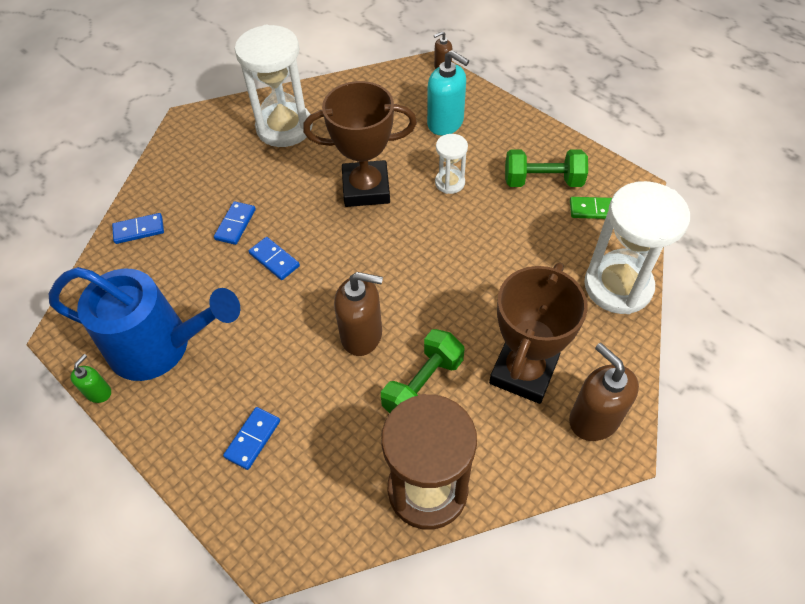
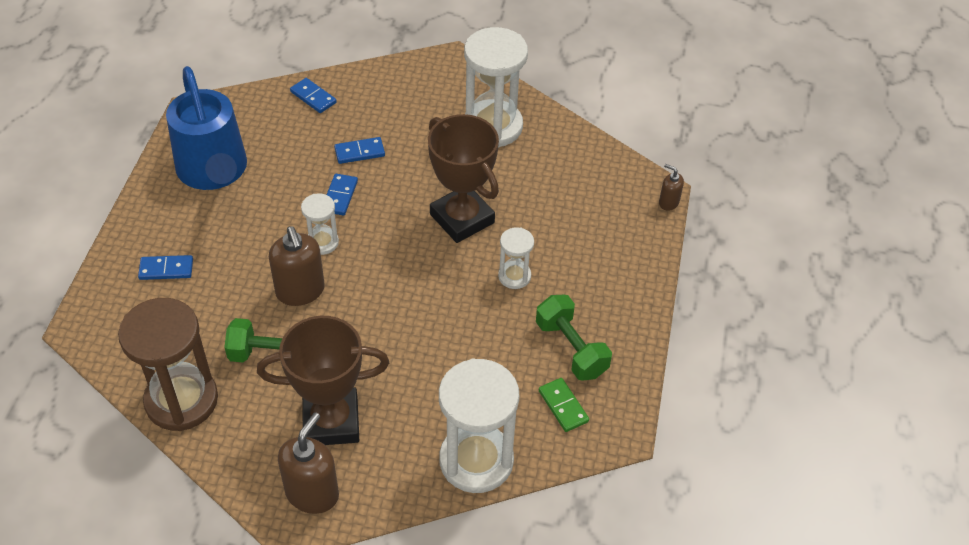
camera: 55 degrees right, 5 degrees down
(99, 392) = (155, 160): green soap dispenser -> none
(318, 295) = (322, 242): none -> white hourglass
(445, 123) = (591, 239): turquoise soap dispenser -> none

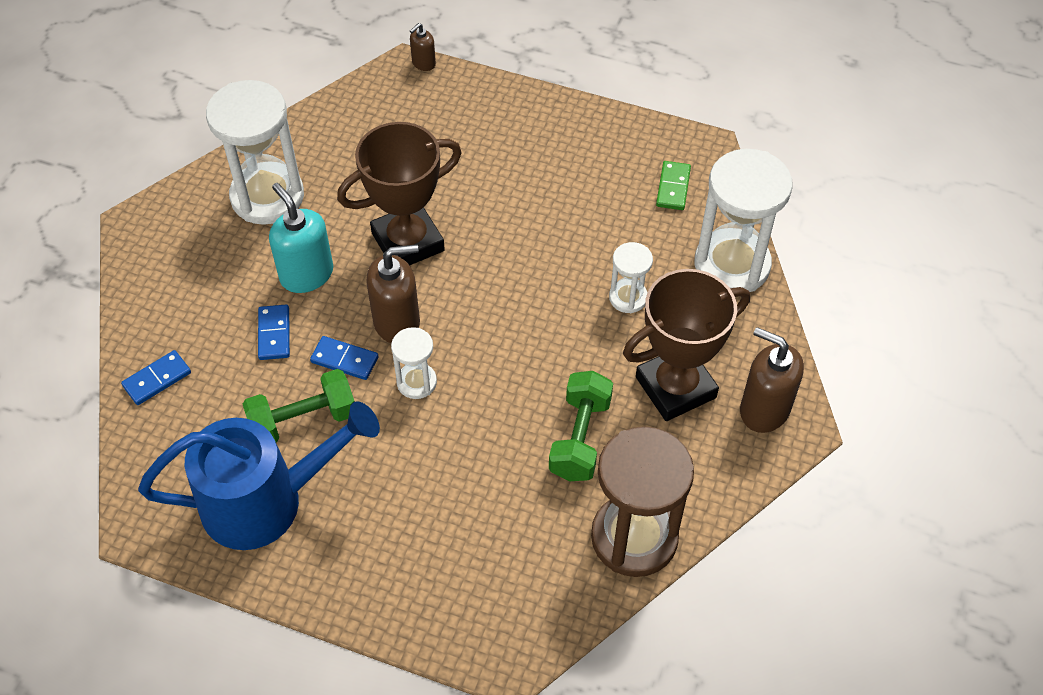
camera: 80 degrees left, 5 degrees up
(166, 269) = (428, 558): blue domino -> none
(300, 291) = (489, 409): brown soap dispenser -> brown soap dispenser (397, 322)
(331, 421) = (675, 387): brown trophy -> brown trophy turned 60 degrees clockwise
(419, 161) = (306, 274): none -> turquoise soap dispenser
(514, 276) = (501, 205): white hourglass -> white hourglass (628, 297)
(563, 406) = (673, 187): green domino -> green domino turned 60 degrees counterclockwise
(571, 349) = (603, 171): green dumbbell -> green dumbbell (303, 420)

